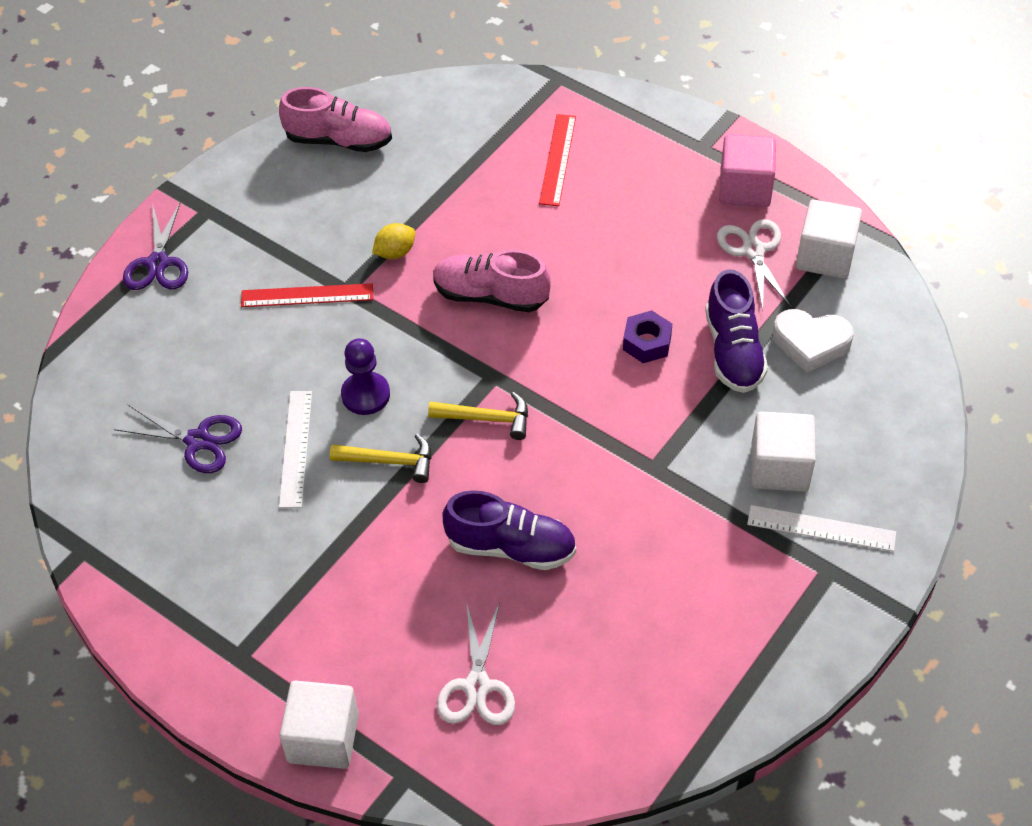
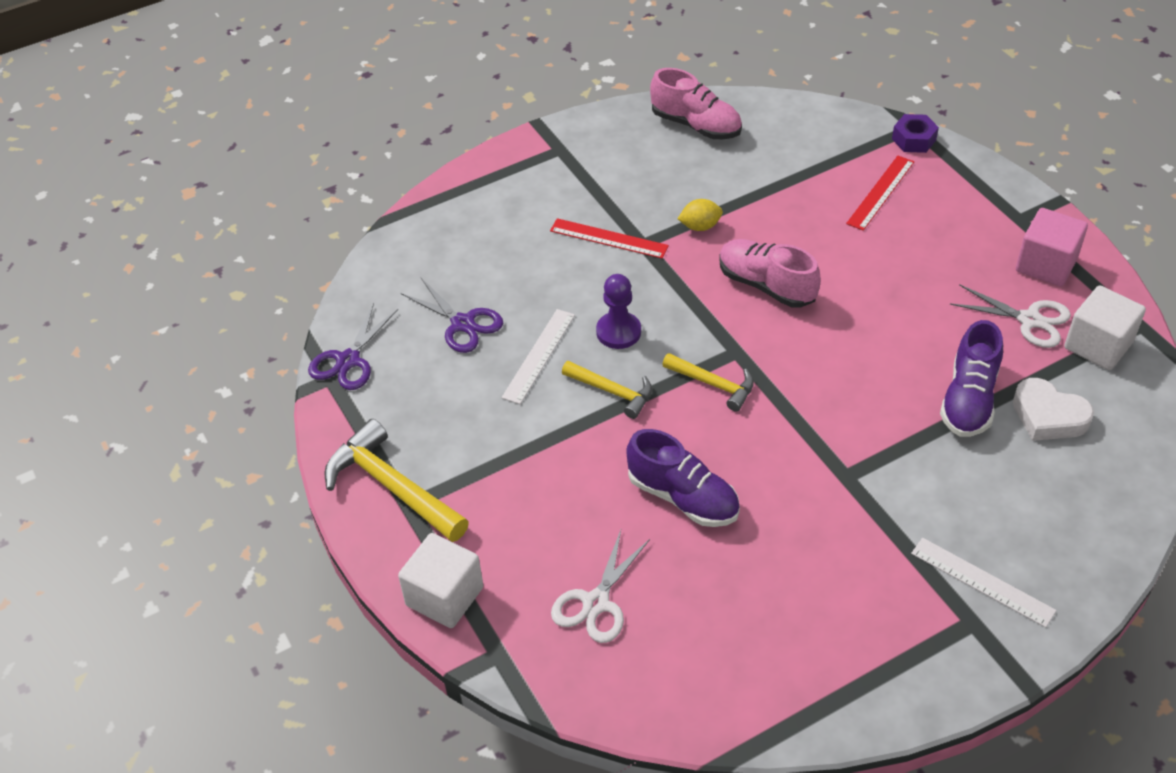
camera: 25 degrees right, 5 degrees down
(158, 263) = (500, 178): purple scissors -> purple scissors (348, 360)
(211, 644) = (392, 487): none -> yellow hammer
(647, 342) = (890, 367): purple nut -> purple nut (913, 139)
(753, 251) = (1029, 320): white scissors -> white scissors turned 105 degrees clockwise
(779, 467) = (966, 514): white cube -> none

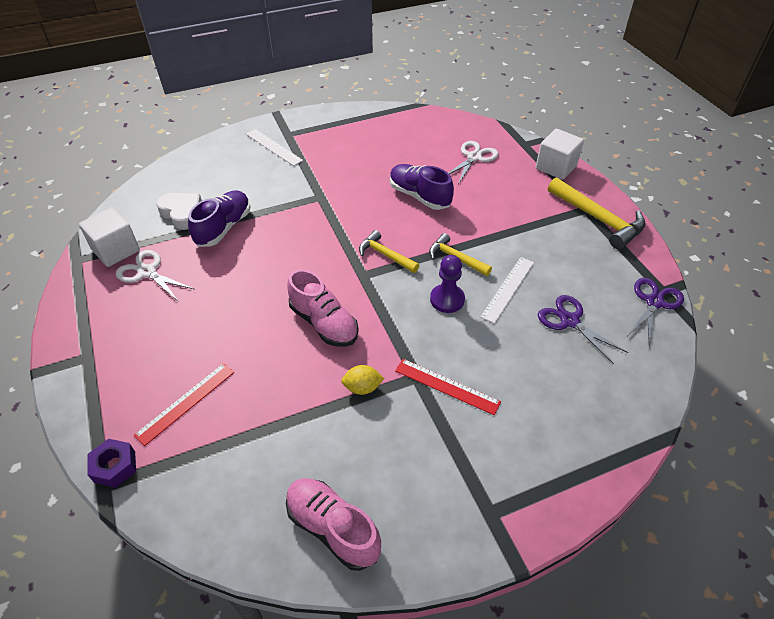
camera: 175 degrees left, 0 degrees up
(1046, 265) = (100, 312): pink cube -> none

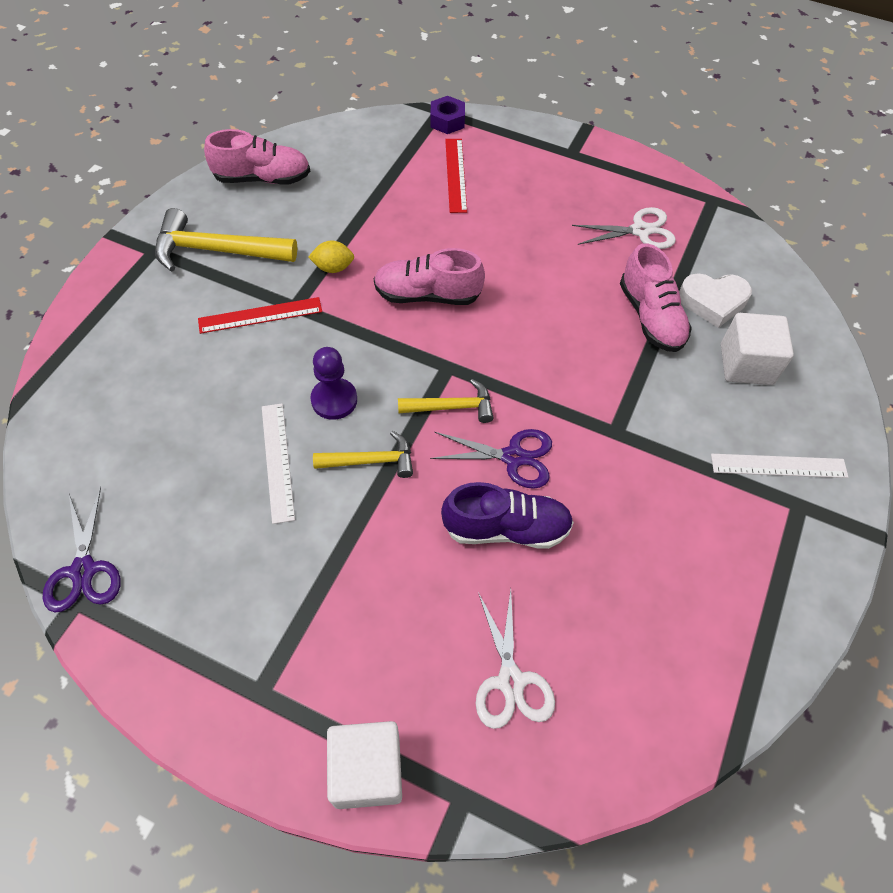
camera: 135 degrees right, 10 degrees up
(116, 250) = (699, 228): white cube -> white cube (746, 364)
(224, 227) = (650, 317): purple shoe -> pink shoe
(362, 388) = (333, 267): yellow lemon -> yellow lemon turned 45 degrees clockwise
(570, 321) = (179, 467): purple scissors -> purple scissors (513, 457)
(598, 219) = (229, 683): yellow hammer -> yellow hammer (217, 251)

